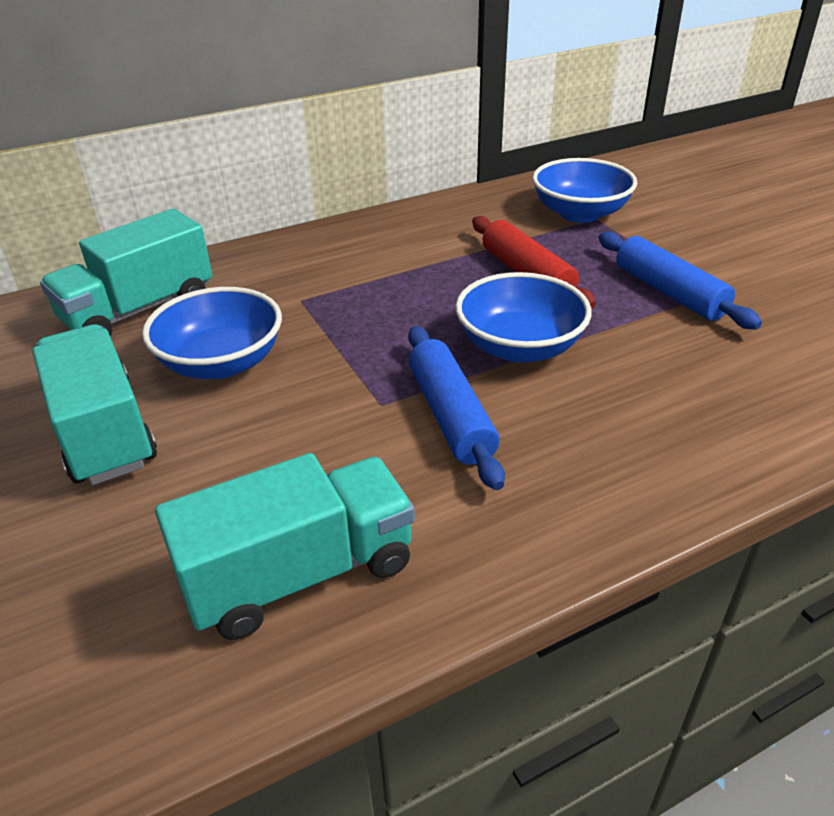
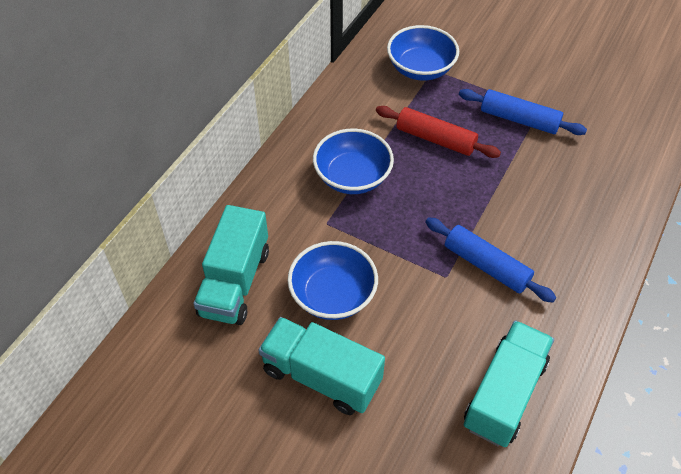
camera: 35 degrees left, 15 degrees up
(519, 347) = (479, 200): blue bowl -> blue bowl (352, 177)

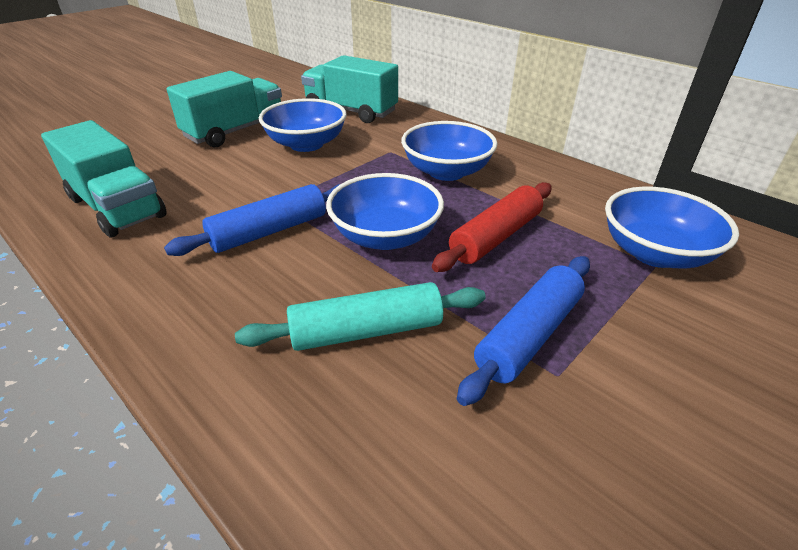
camera: 105 degrees right, 15 degrees down
(461, 196) = (385, 236): none -> blue bowl
(551, 184) = (366, 331): none -> turquoise rolling pin

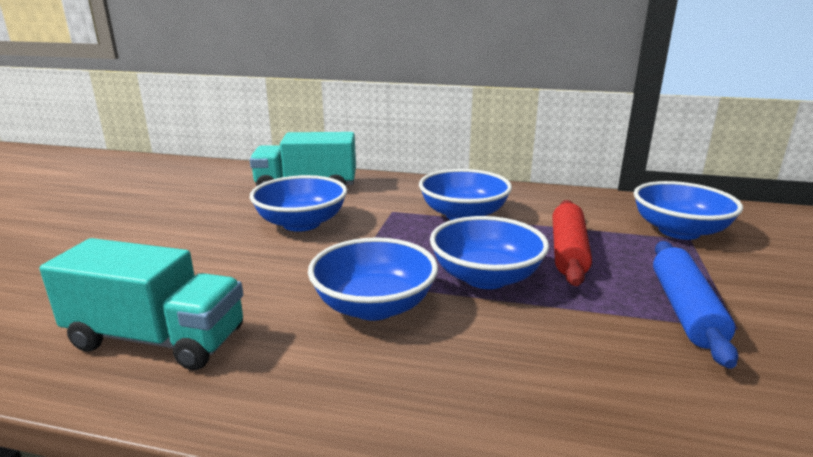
camera: 30 degrees left, 15 degrees down
(235, 131) = (202, 229): turquoise truck -> none
(269, 231) = (374, 306): blue rolling pin -> blue bowl
(366, 331) = (576, 353): turquoise rolling pin -> none

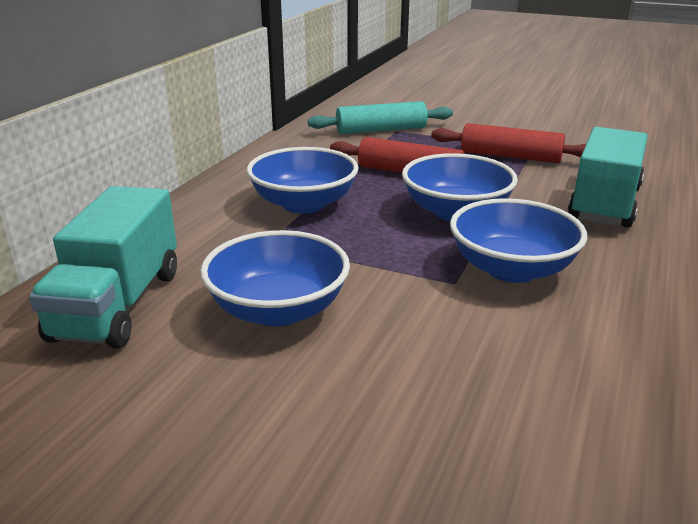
camera: 80 degrees left, 5 degrees up
(157, 339) = (598, 410): turquoise truck -> turquoise truck (604, 204)
(679, 231) = (381, 130): blue bowl -> turquoise rolling pin
(685, 310) = (510, 156): blue rolling pin -> red rolling pin

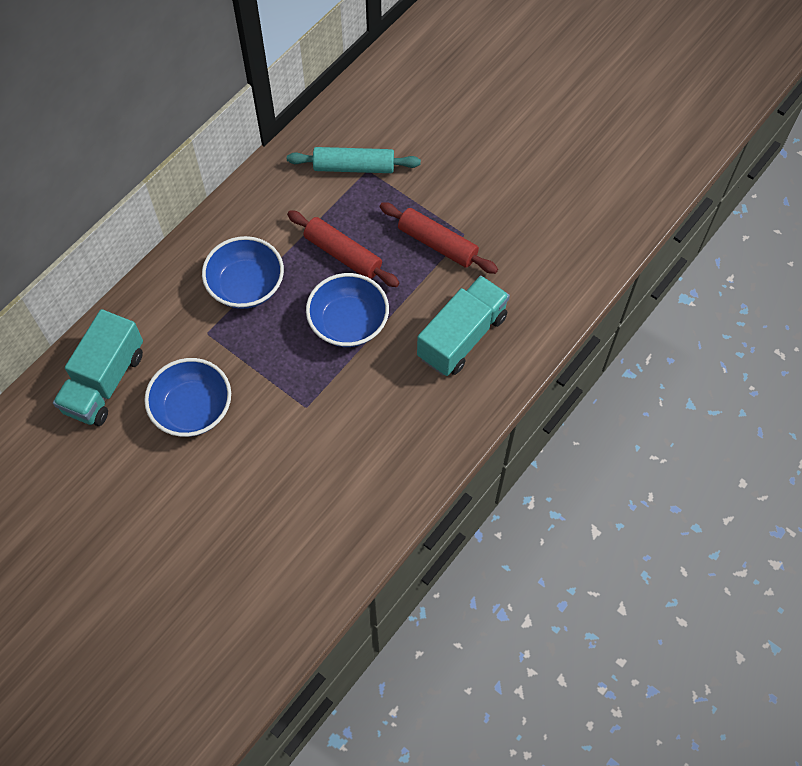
camera: 15 degrees right, 35 degrees up
(511, 269) = (348, 402): blue bowl -> none

